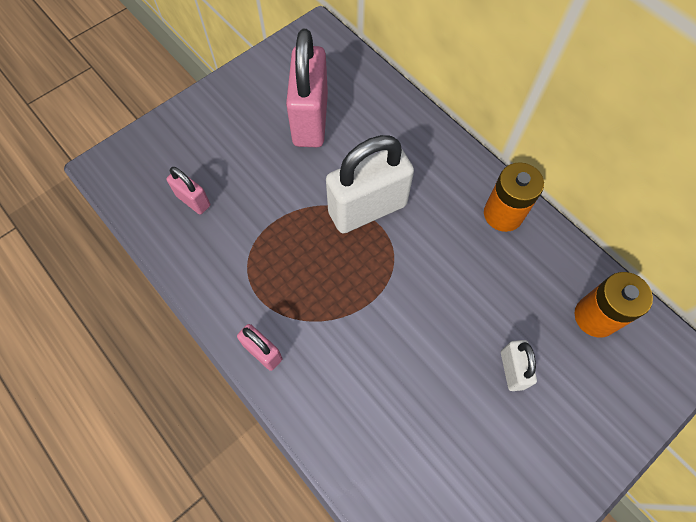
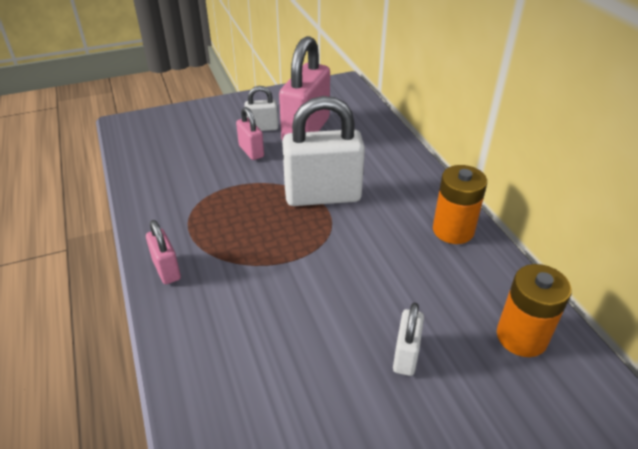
camera: 20 degrees right, 25 degrees down
(193, 200) = (178, 157): pink padlock -> pink padlock (251, 151)
(262, 129) = (262, 128): none -> white padlock

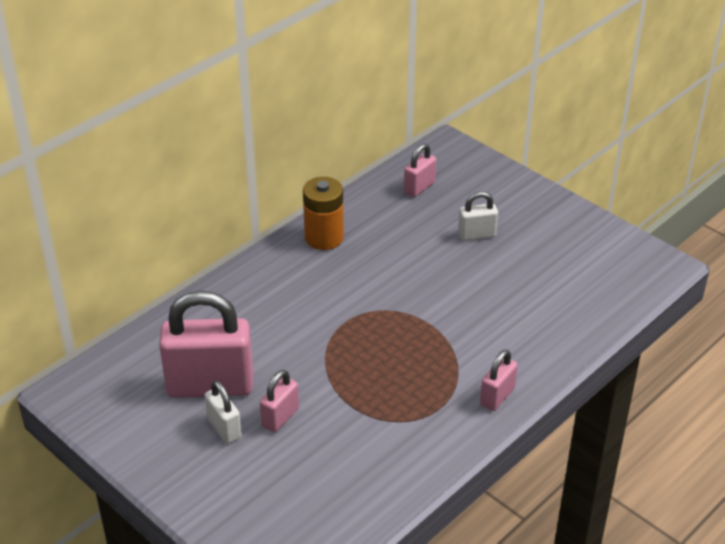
camera: 115 degrees left, 0 degrees up
(322, 196) = (327, 331): white padlock -> none
(521, 337) = (419, 187): orange battery -> pink padlock

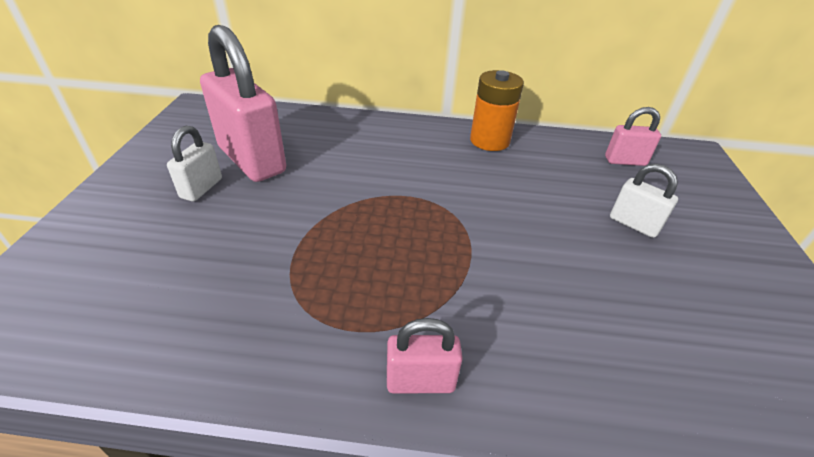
camera: 50 degrees right, 0 degrees up
(280, 417) = (239, 213): pink padlock -> none

